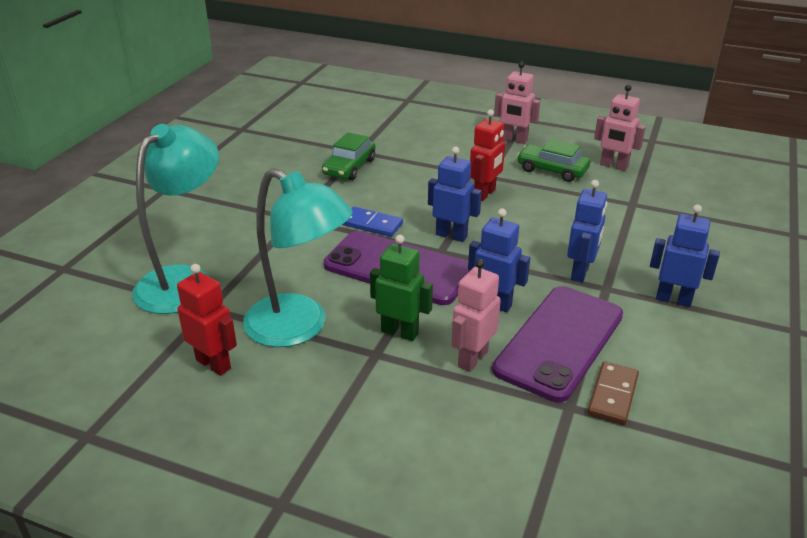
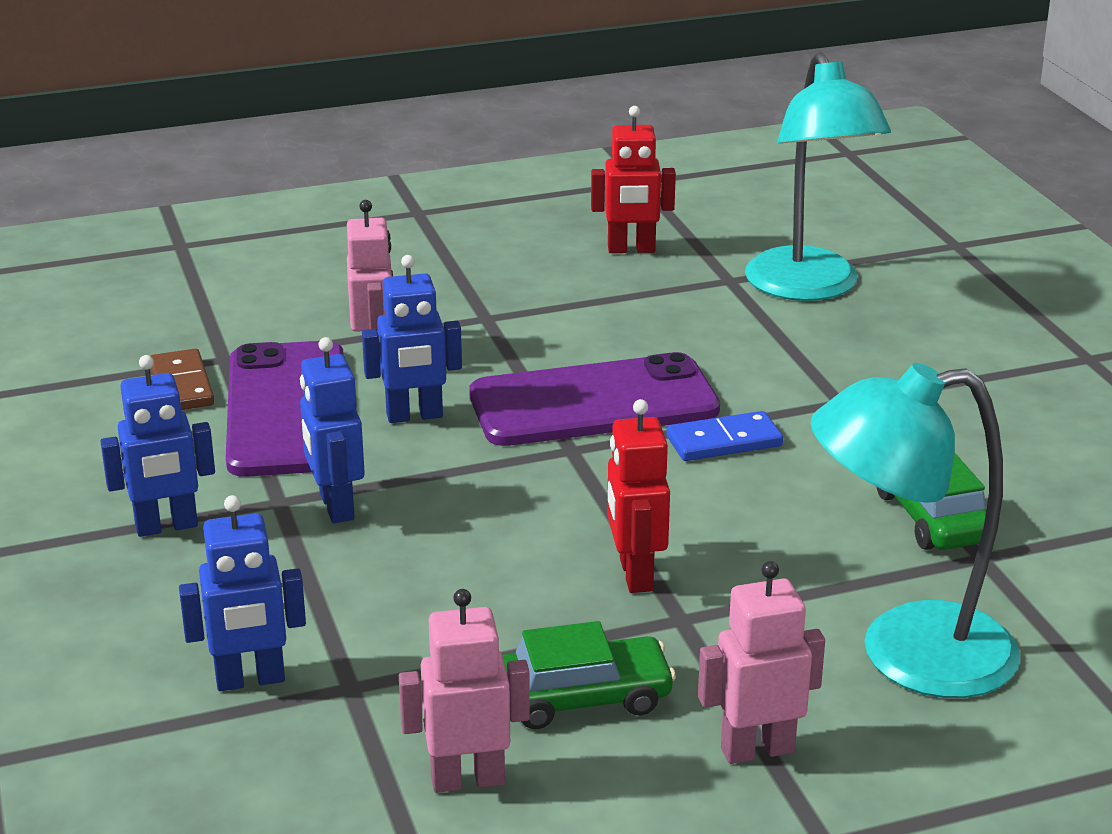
camera: 140 degrees right, 5 degrees down
(299, 328) = (603, 304): turquoise lamp -> turquoise lamp (906, 654)
(400, 332) = (488, 343): green robot -> none
(451, 235) = (588, 477): blue robot -> blue robot (250, 680)

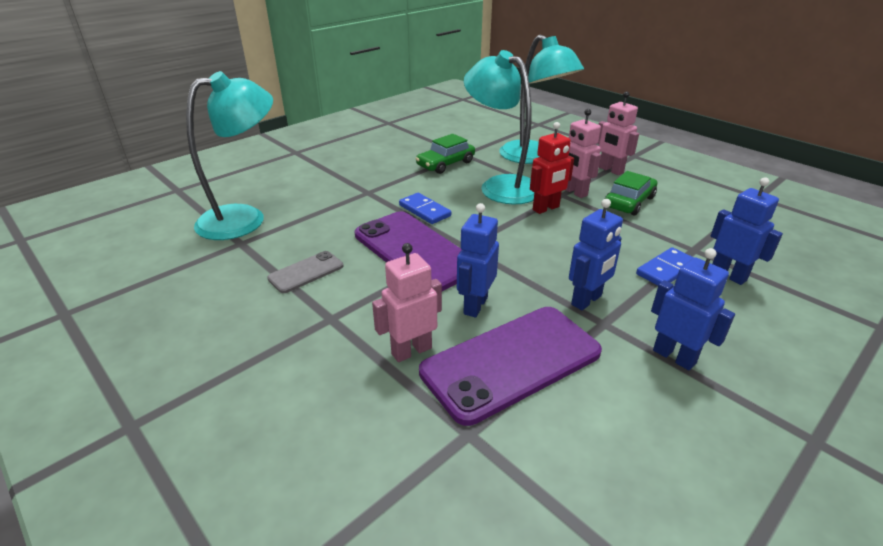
camera: 115 degrees left, 5 degrees up
(181, 385) = (525, 439): brown domino -> none
(328, 619) = (666, 270): none -> blue domino
(414, 416) = (475, 305): blue robot -> blue robot turned 120 degrees counterclockwise
(467, 779) = (698, 211): pink robot -> pink robot (574, 192)
(581, 697) = (629, 202): green car -> green car turned 75 degrees clockwise
(607, 315) = (306, 272): none -> grey phone
(631, 249) = (201, 287): red robot -> none
(774, 554) = (500, 186): none -> turquoise lamp

